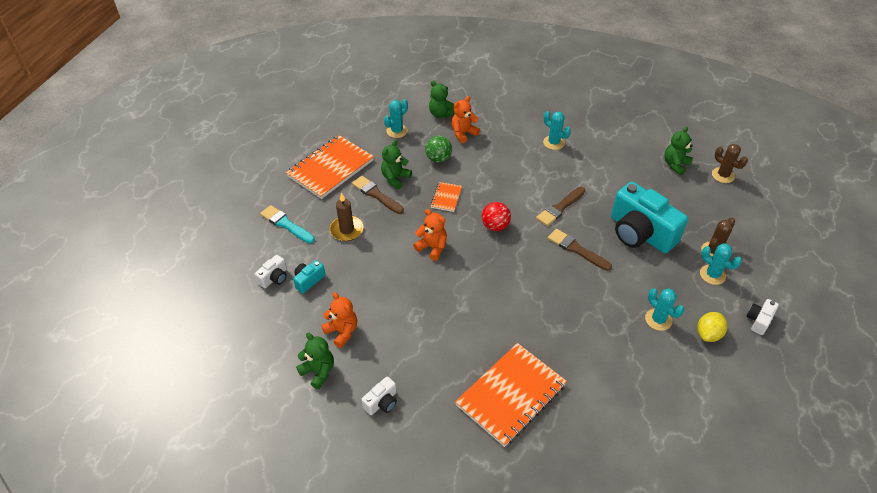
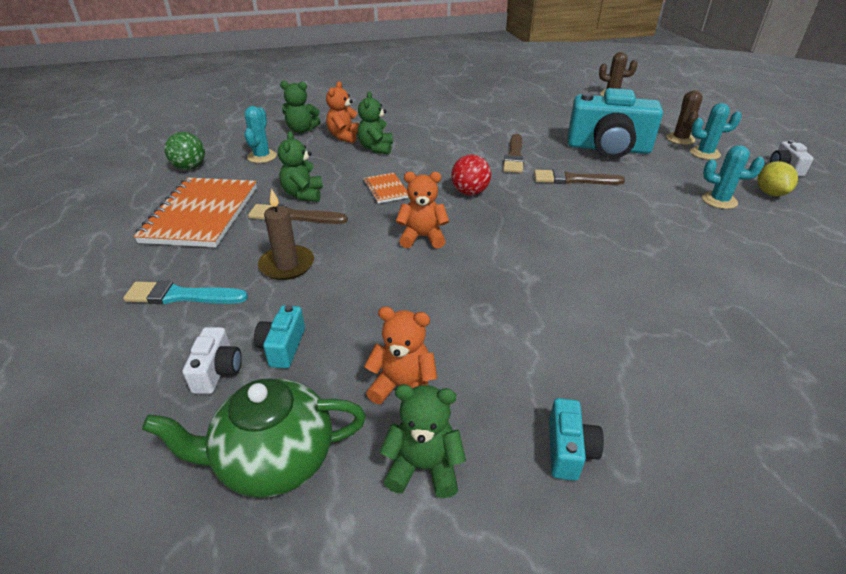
camera: 35 degrees left, 10 degrees down
(267, 333) = (274, 460): none -> green teapot
(382, 402) = (569, 450): white camera -> turquoise camera
(438, 158) = (339, 162): green ball -> green ball (190, 167)
(510, 395) = (701, 338): orange notebook -> none
(554, 143) = (446, 117): turquoise cactus -> none
(675, 165) = (568, 100): green teddy bear -> green teddy bear (376, 148)

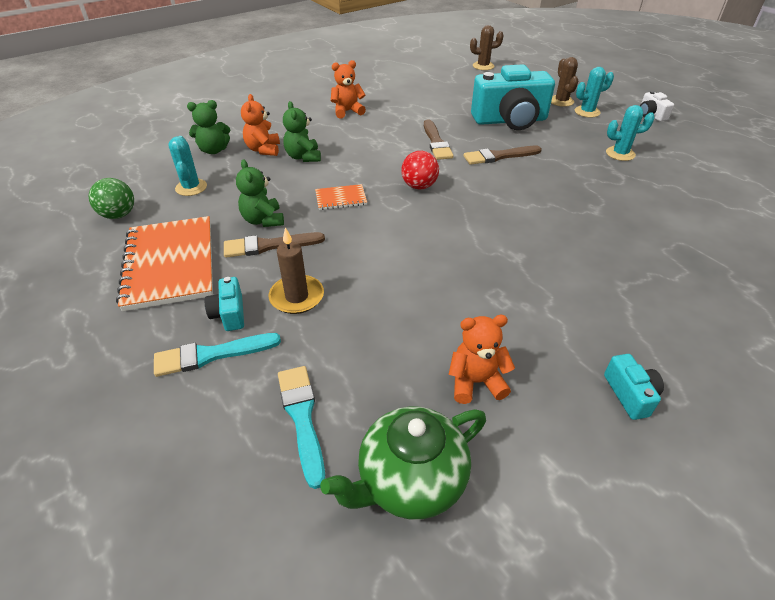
camera: 20 degrees left, 5 degrees up
(217, 371) = (302, 418): white camera -> turquoise brush
(283, 347) = (347, 377): turquoise camera -> turquoise camera (229, 314)
(386, 189) = (341, 198): orange notebook -> orange notebook turned 60 degrees counterclockwise
(422, 237) = (405, 240): orange teddy bear -> orange teddy bear (347, 111)
(423, 467) = (534, 444): green teddy bear -> none
(770, 193) = (652, 140): yellow lemon -> none

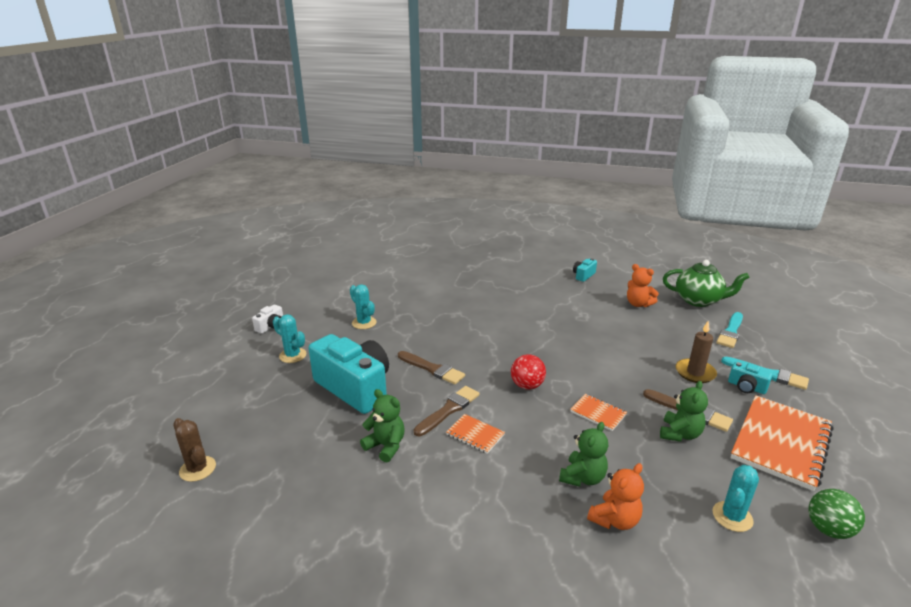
camera: 130 degrees left, 15 degrees down
(214, 150) = (675, 564): green teddy bear -> green teddy bear (386, 446)
(229, 314) = (746, 387): turquoise camera -> turquoise camera turned 90 degrees clockwise
(347, 111) = (455, 513): orange teddy bear -> none
(396, 141) = (475, 435): none -> orange notebook
(561, 101) = (278, 375): brown cactus -> none

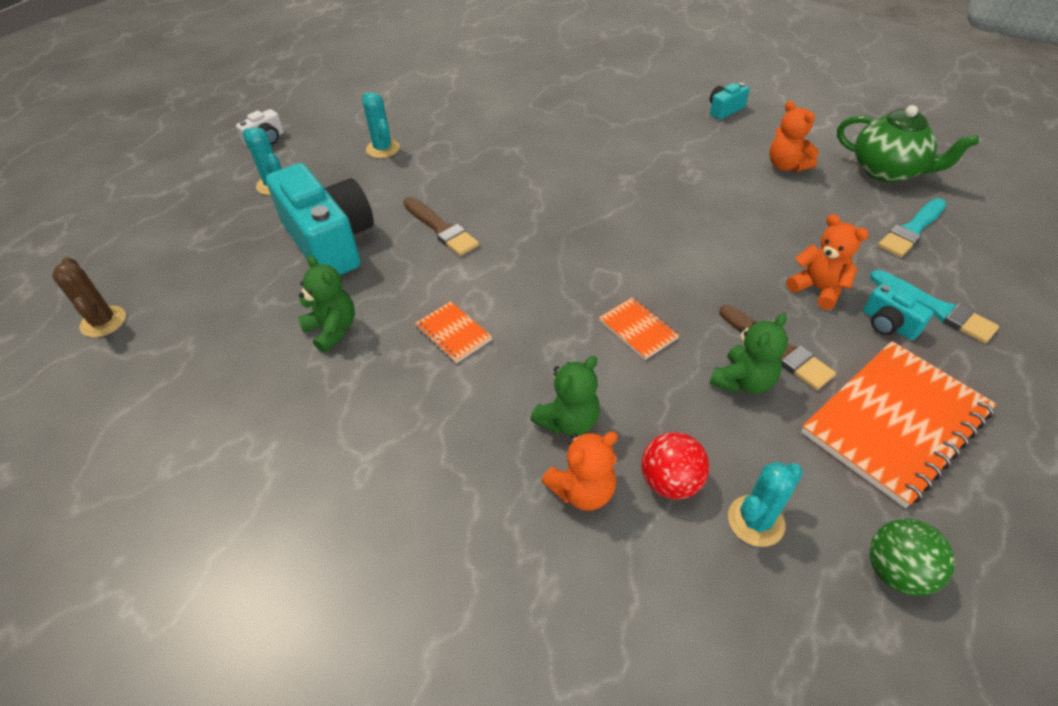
camera: 15 degrees right, 20 degrees up
(448, 410) = (435, 291): brown brush -> none
(527, 385) = (557, 272): red ball -> red ball (670, 482)
(695, 373) = (817, 289): brown candle -> orange teddy bear

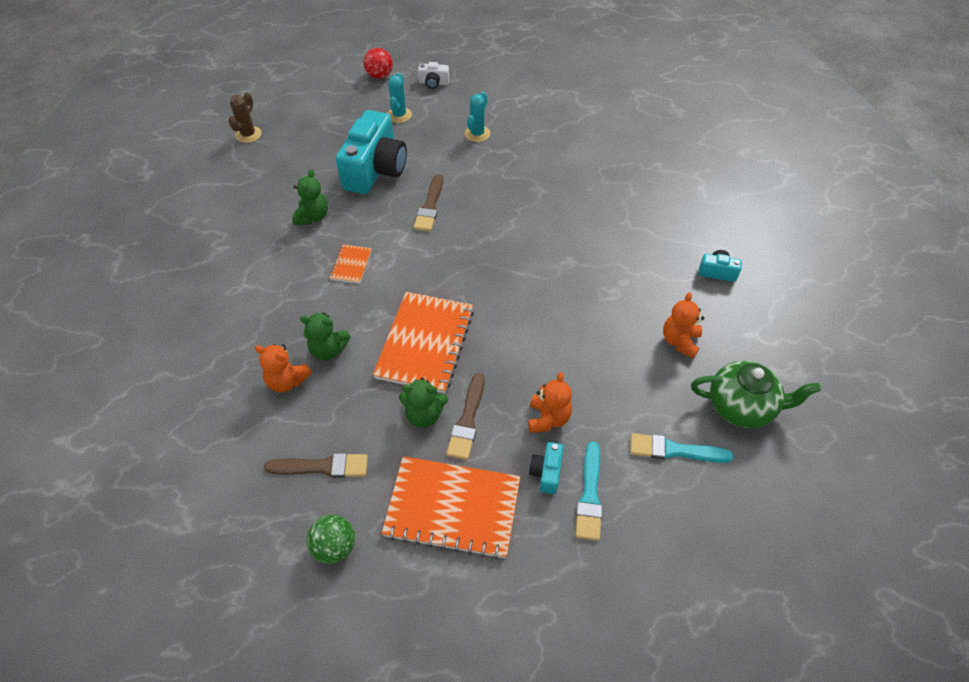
camera: 50 degrees right, 5 degrees up
(638, 329) = (425, 343): orange notebook -> orange notebook, size x2.17
(670, 482) = (320, 416): red ball -> red ball (379, 76)
(755, 521) = (322, 467): turquoise cactus -> brown brush
(887, 171) = (741, 407): green teapot -> green teapot turned 75 degrees counterclockwise

